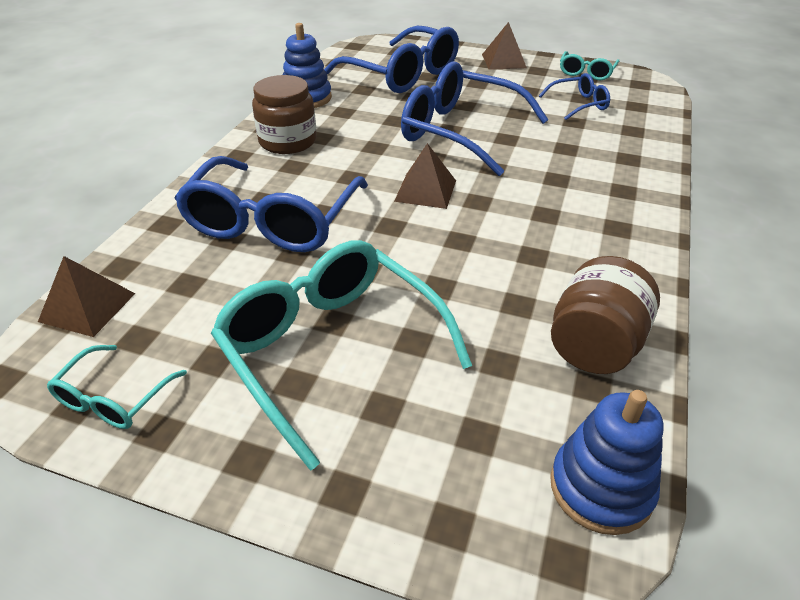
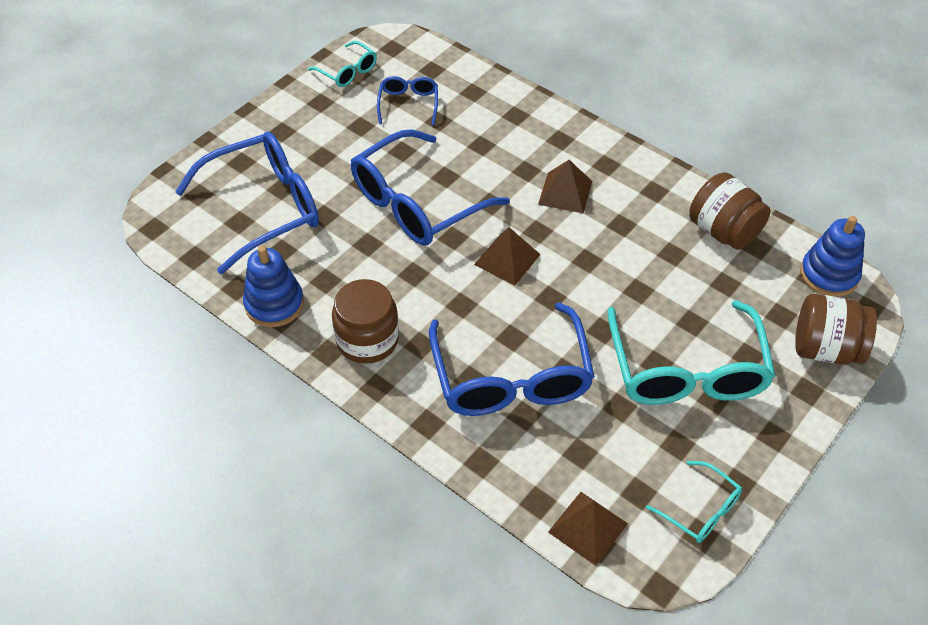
camera: 70 degrees left, 10 degrees up
(272, 222) = (511, 378): blue glasses -> blue glasses turned 45 degrees clockwise
(331, 349) = (687, 371): turquoise glasses -> turquoise glasses turned 75 degrees counterclockwise
(439, 505) = (825, 349): none -> brown jar
(504, 61) = (282, 118): brown pyramid -> brown pyramid (565, 192)

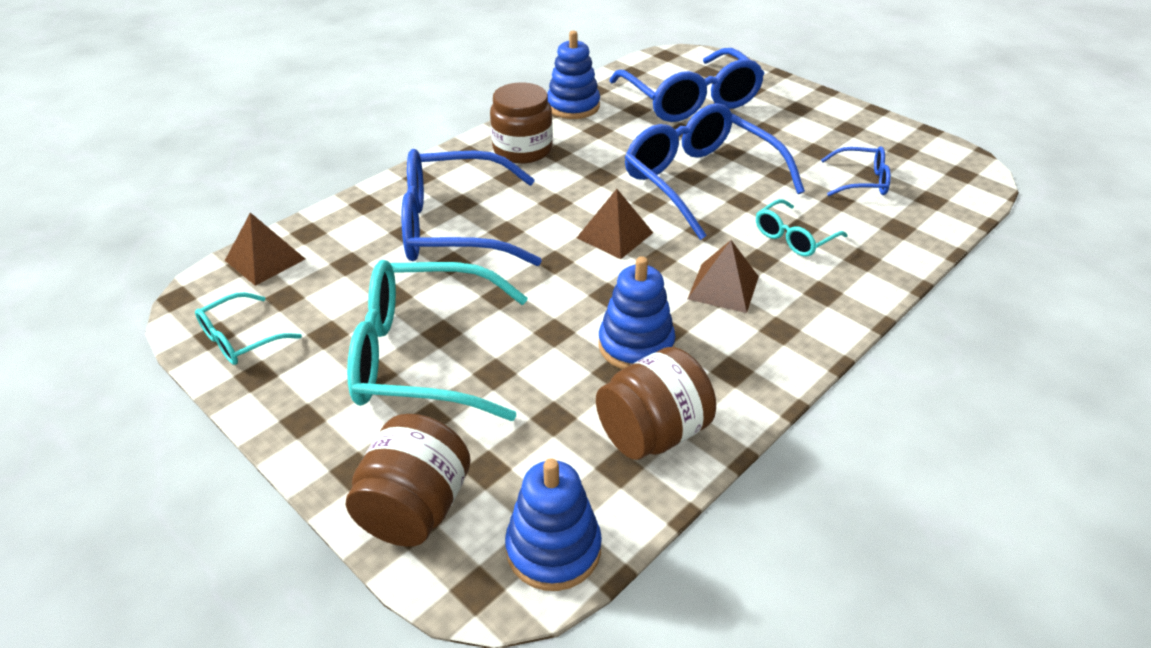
camera: 95 degrees right, 10 degrees down
(348, 72) = (906, 144): turquoise glasses -> turquoise glasses (793, 237)
(642, 241) = (636, 345): none -> blue stacking toy

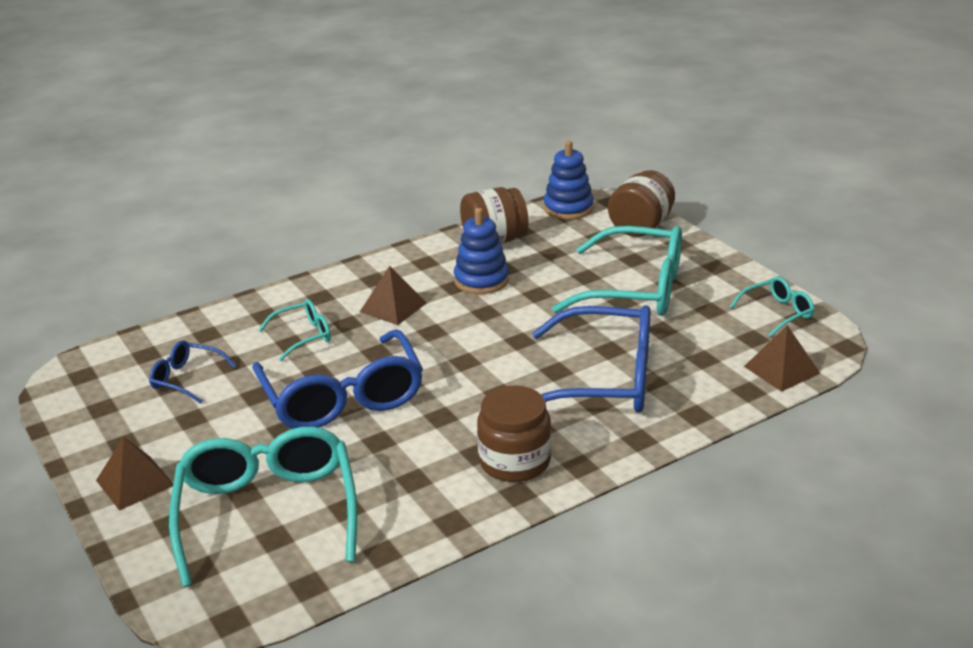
camera: 165 degrees left, 10 degrees down
(573, 106) = (426, 524): blue stacking toy -> none
(614, 235) = (457, 355): brown pyramid -> brown pyramid (135, 482)
(691, 101) = (267, 512): blue glasses -> turquoise glasses

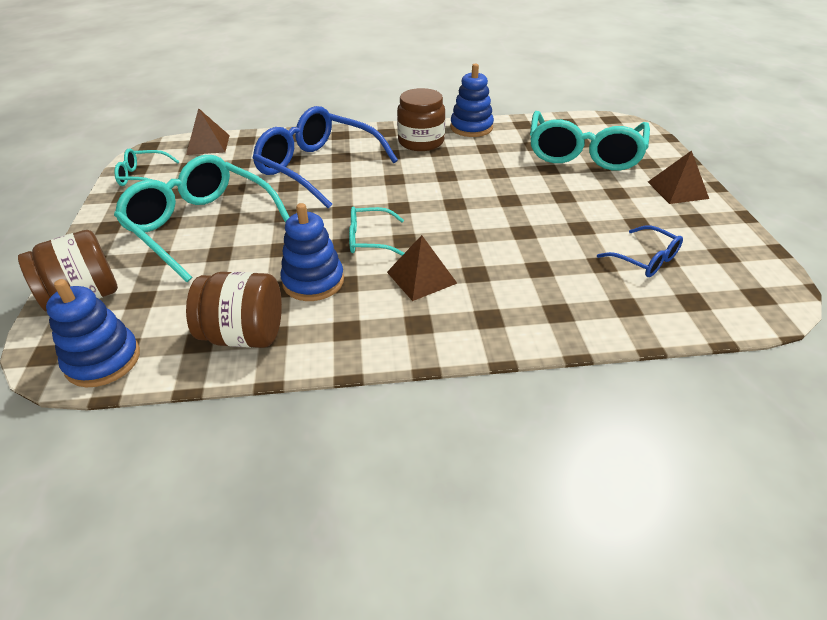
camera: 155 degrees left, 10 degrees up
(304, 336) = (523, 272): turquoise glasses -> turquoise glasses (369, 239)
(343, 398) = (510, 205): blue glasses -> none
(460, 516) = (471, 127): none -> blue stacking toy

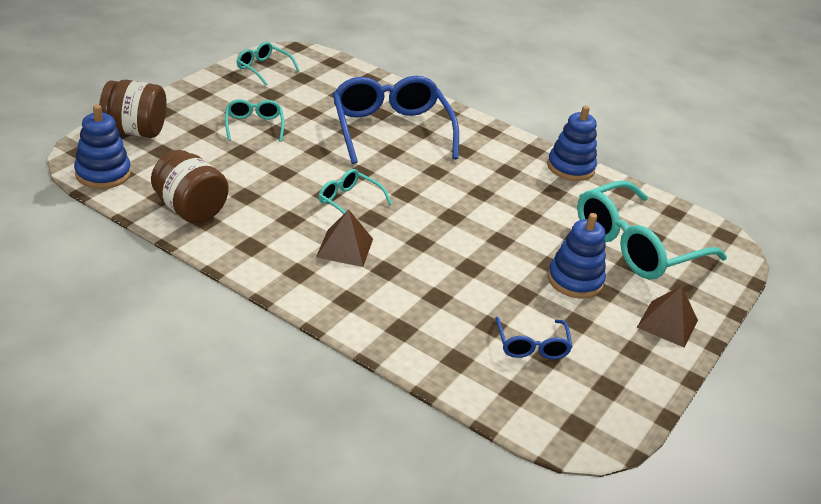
camera: 35 degrees right, 5 degrees down
(200, 225) = (254, 126): turquoise glasses -> turquoise glasses, size x0.48
(208, 144) = (337, 67): brown pyramid -> none
(313, 281) = (272, 205): blue stacking toy -> blue stacking toy (574, 280)
(421, 142) = (505, 155): brown jar -> none

